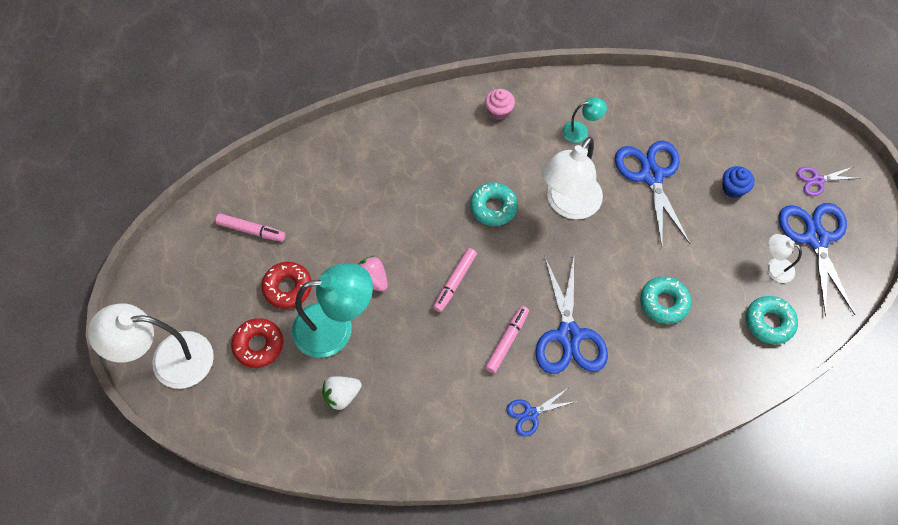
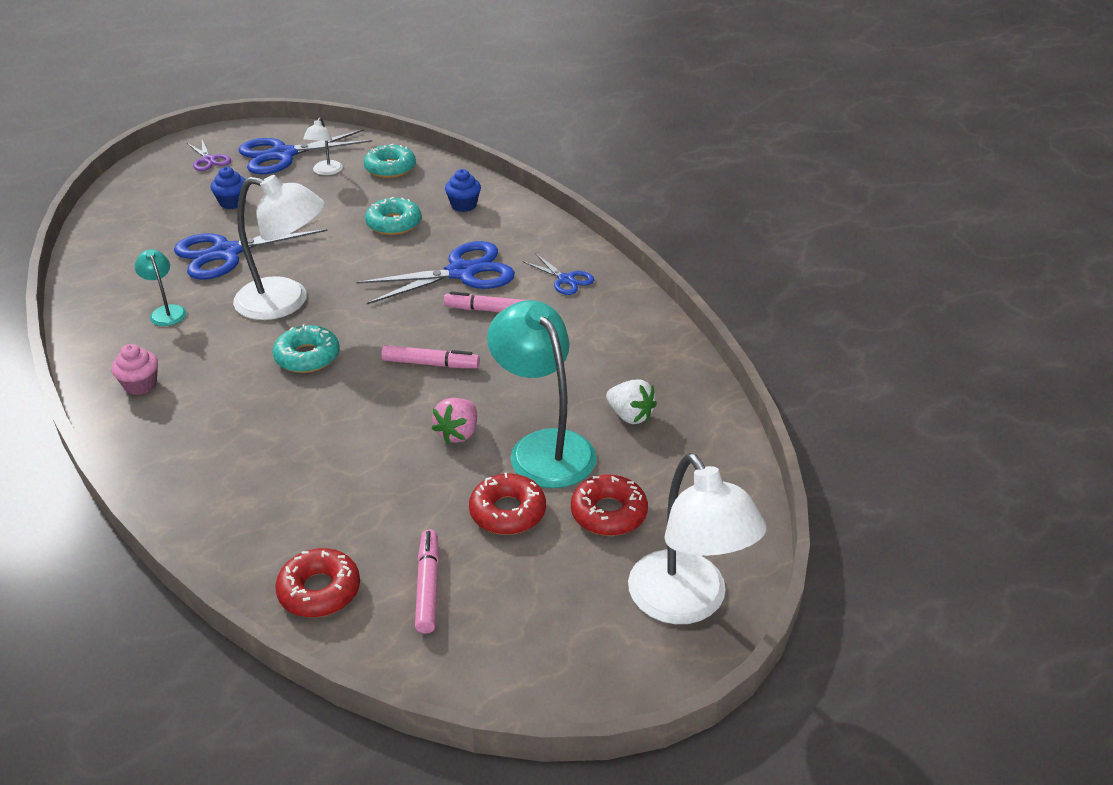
camera: 110 degrees left, 25 degrees down
(275, 179) = (319, 591): none -> red donut
(681, 367) = (464, 205): none -> blue cupcake

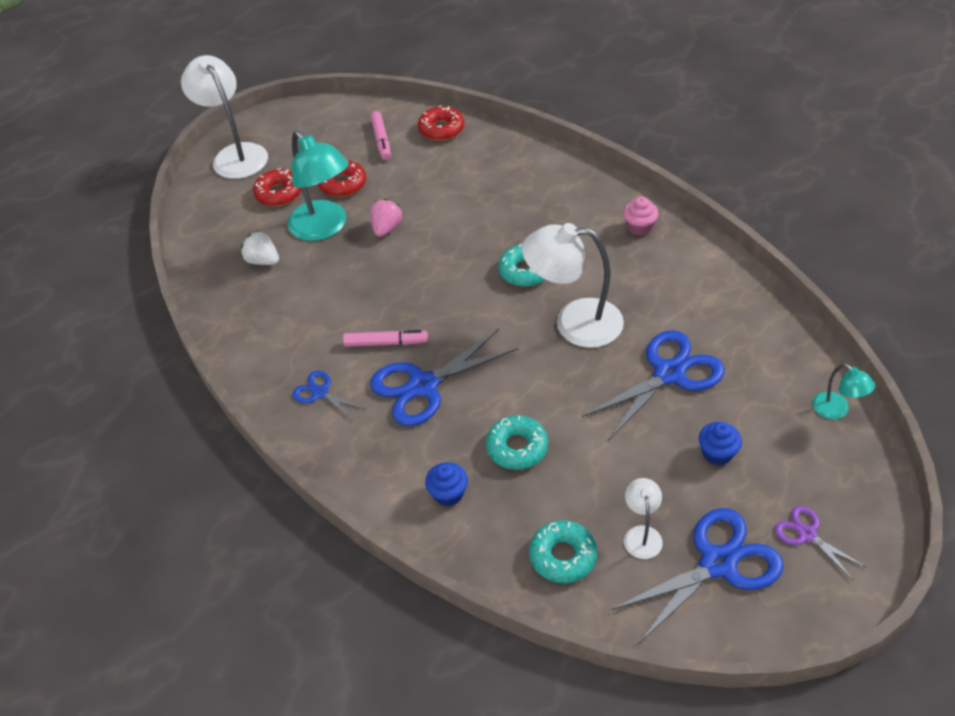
camera: 175 degrees right, 10 degrees up
(166, 311) = (673, 295): turquoise lamp -> turquoise lamp (836, 410)
(430, 364) = (423, 280): pink marker -> none

